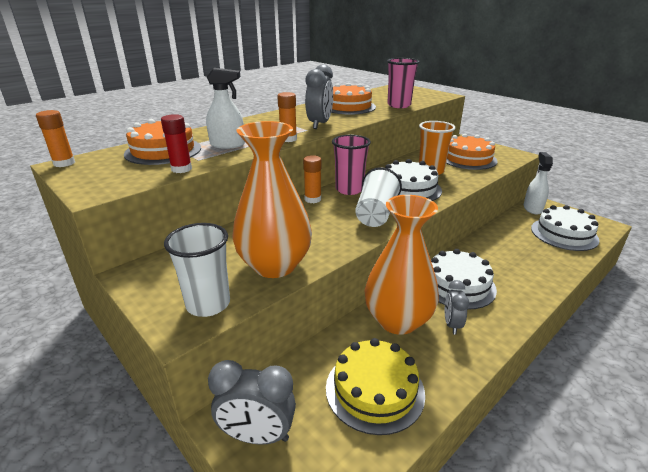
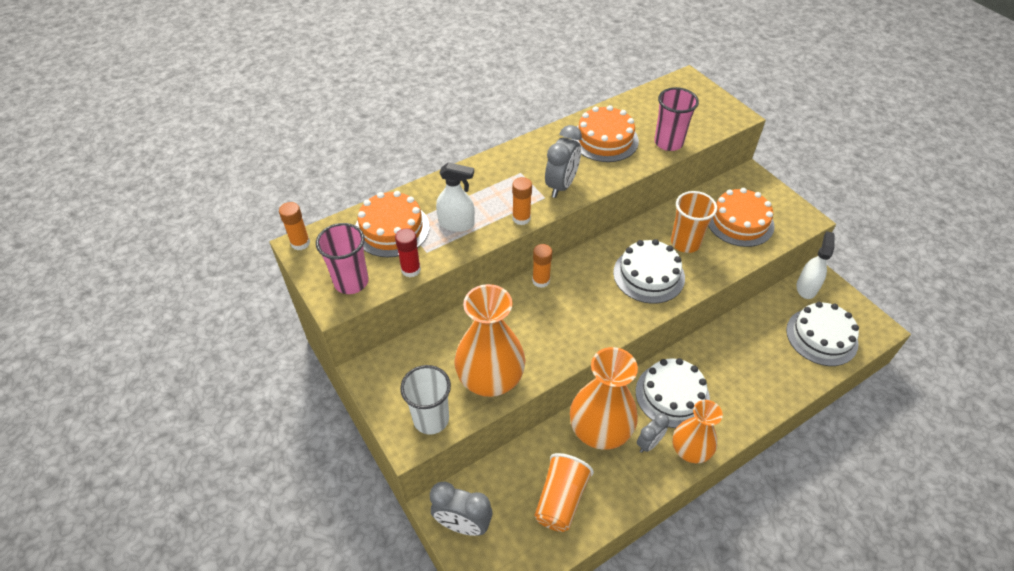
camera: 10 degrees right, 20 degrees up
(349, 189) = (583, 268): pink cup -> pink cup (351, 282)
(374, 390) = (561, 500): yellow cake -> orange cup
(376, 214) = (601, 315): white cup -> none
(452, 325) = (649, 443): grey clock -> grey clock turned 150 degrees counterclockwise
(496, 325) = (690, 450): none -> orange vase

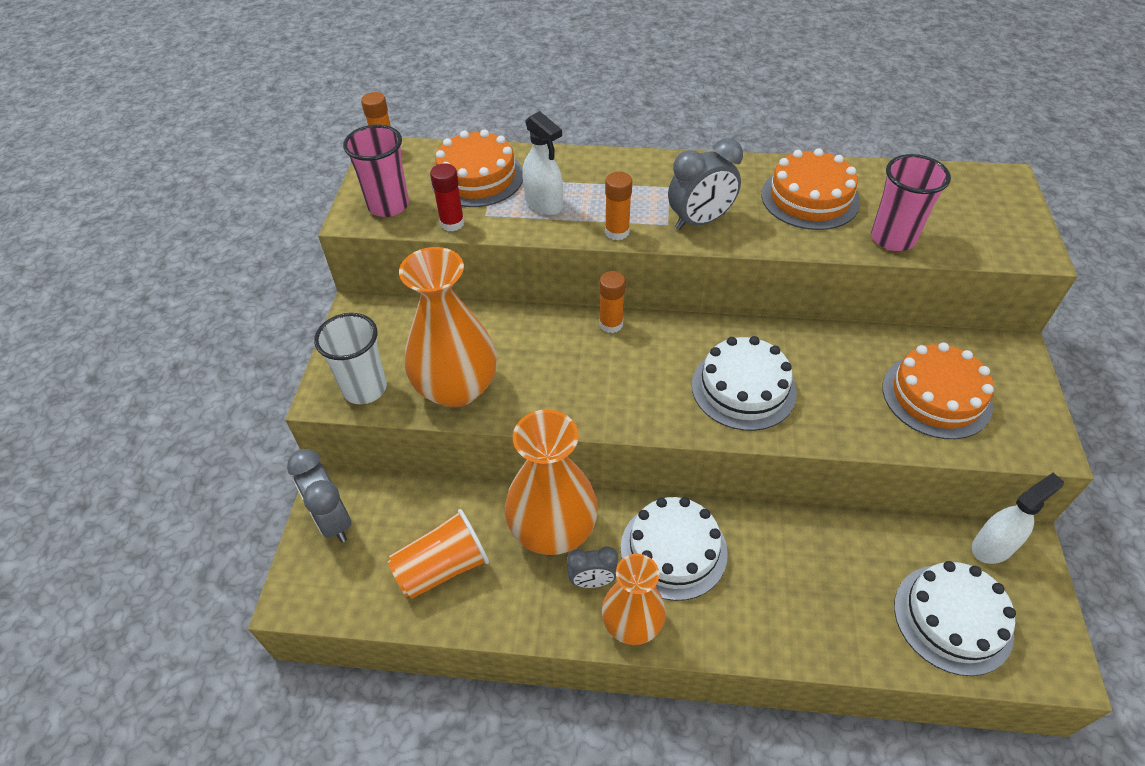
camera: 40 degrees right, 0 degrees up
(685, 243) = (830, 379): orange cup -> none

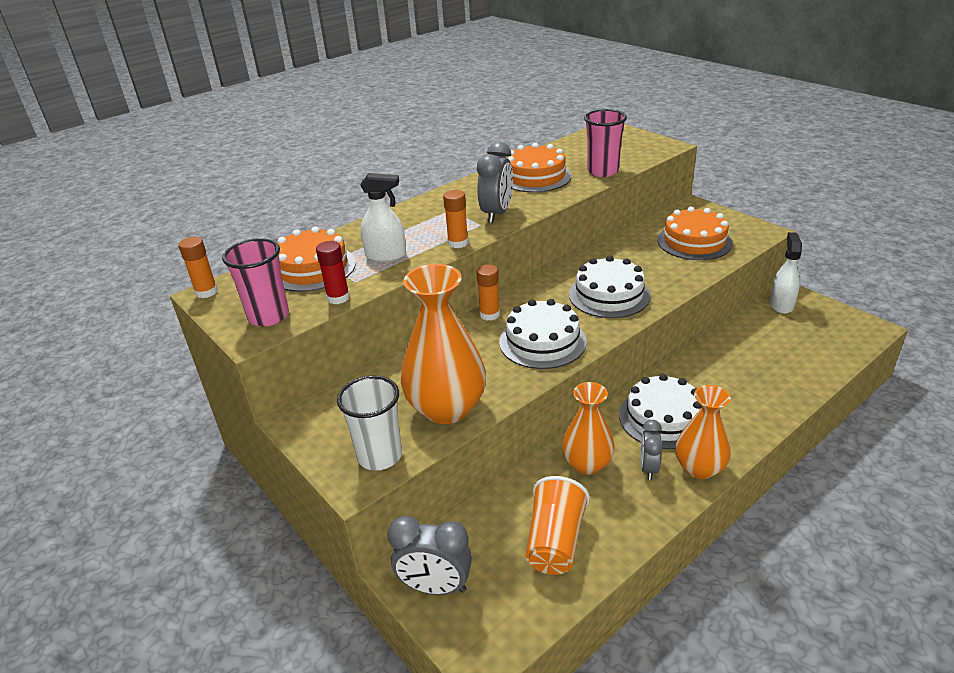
camera: 45 degrees left, 15 degrees down
(553, 530) = (587, 464): orange vase -> orange vase, size x0.64
(592, 581) = (648, 468): grey clock -> grey clock turned 150 degrees clockwise
(952, 618) = (813, 343): white cake -> white cake (542, 341)

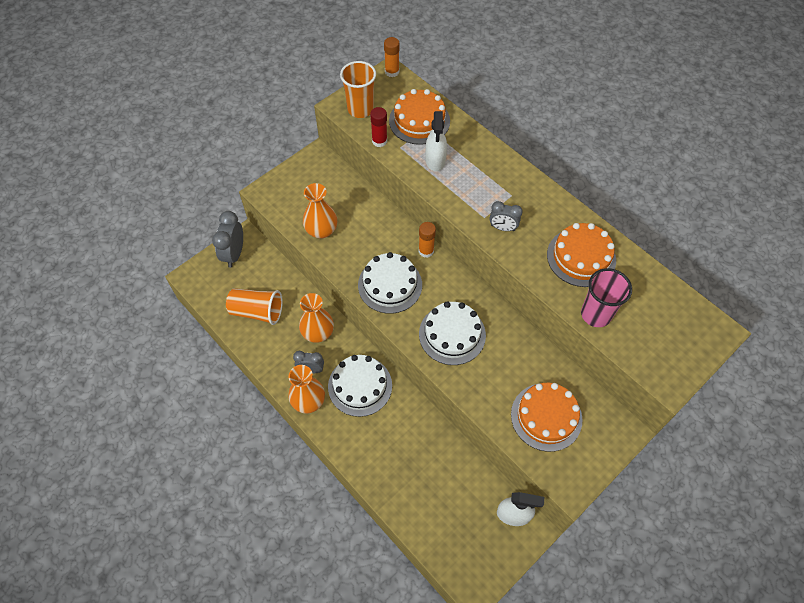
camera: 85 degrees right, 25 degrees up
(268, 316) = (360, 109): pink cup -> orange cup
(380, 456) = (283, 200): white cup -> none
(446, 408) = (321, 230): orange vase -> orange vase, size x0.64
(458, 243) = (453, 203): orange glue stick -> none
(496, 214) = (502, 228): grey clock -> grey clock, size x0.63

